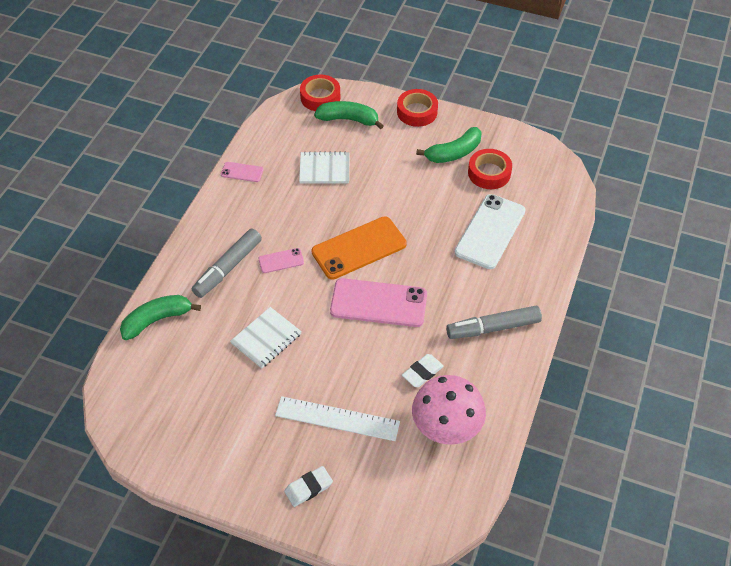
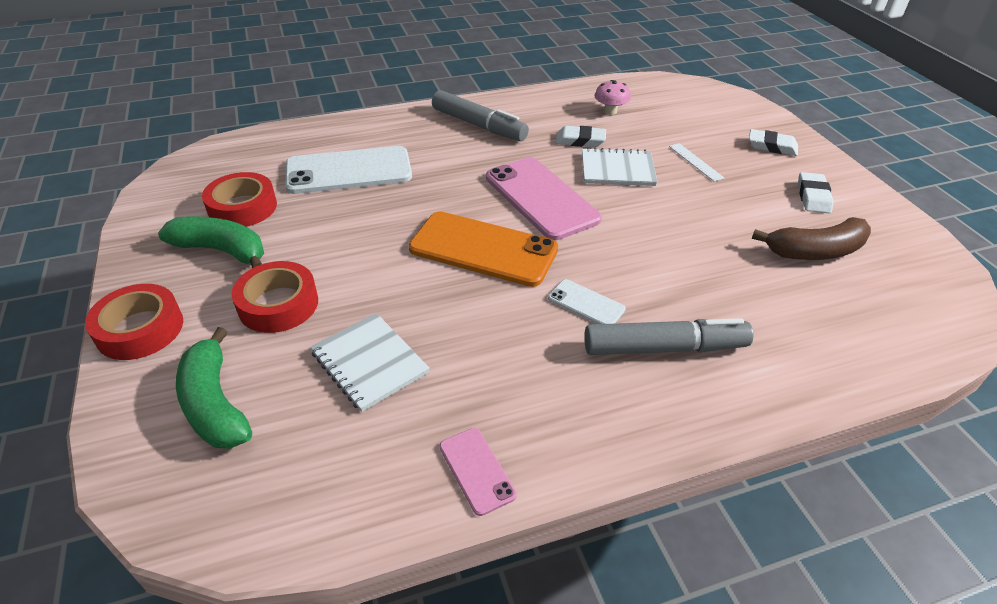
camera: 130 degrees left, 10 degrees down
(157, 320) = (827, 361): green banana -> none
(208, 393) = (815, 251): none -> brown banana
(242, 449) = (813, 196): none -> white eraser
(266, 339) = (697, 250): white notebook -> white notebook (617, 169)
(281, 261) = (586, 303): pink phone -> white phone
(320, 97) = (166, 489): red tape -> red tape (278, 304)
(337, 418) = (695, 162): white ruler -> white ruler, size x0.50
(446, 426) = (610, 111): pink mushroom -> pink mushroom, size x0.48

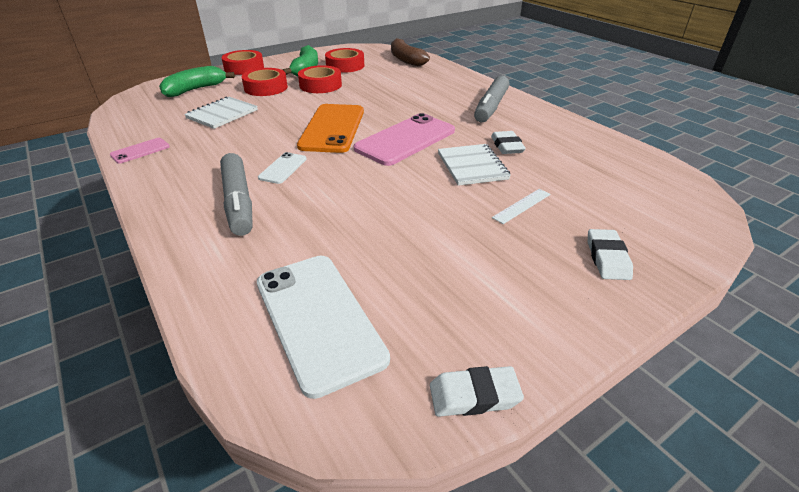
camera: 75 degrees right, 5 degrees down
(312, 242) = (320, 85): none -> red tape
(349, 171) = (398, 81): white phone -> white phone (318, 319)
(610, 111) = (577, 155): pink mushroom -> none
(813, 196) = (511, 289): white eraser -> white eraser (474, 395)
(815, 251) = (396, 286): brown banana -> brown banana (406, 60)

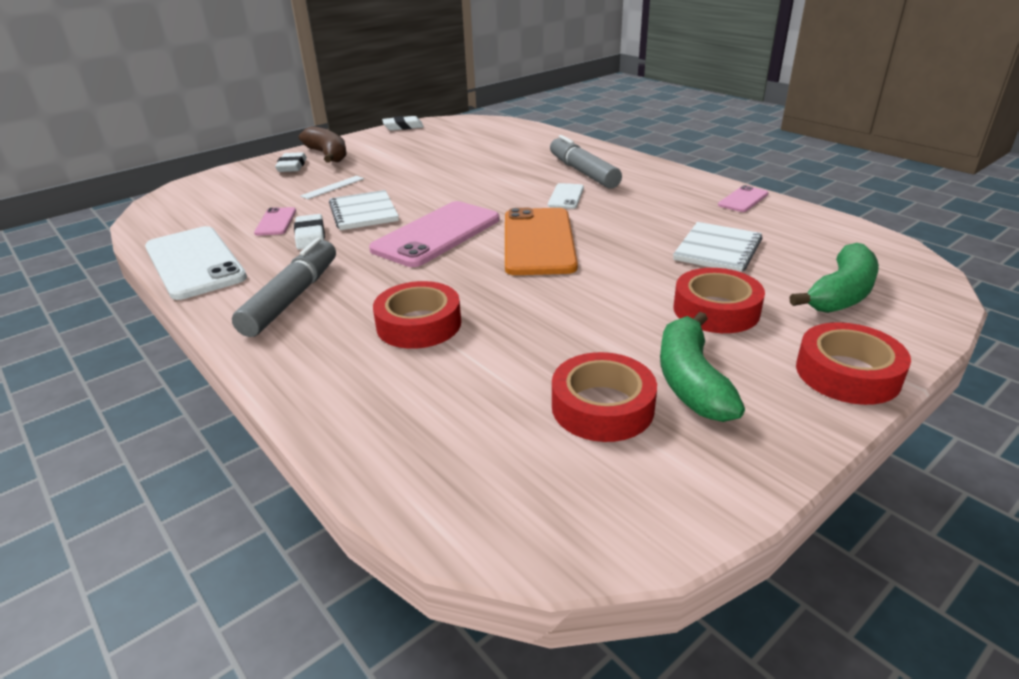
camera: 175 degrees right, 5 degrees down
(318, 319) = (484, 136): white phone -> white phone (194, 263)
(320, 85) = (615, 326): red tape -> red tape (419, 324)
(406, 60) = (440, 457): brown banana -> brown banana (327, 155)
(548, 163) = (276, 222): none -> pink phone

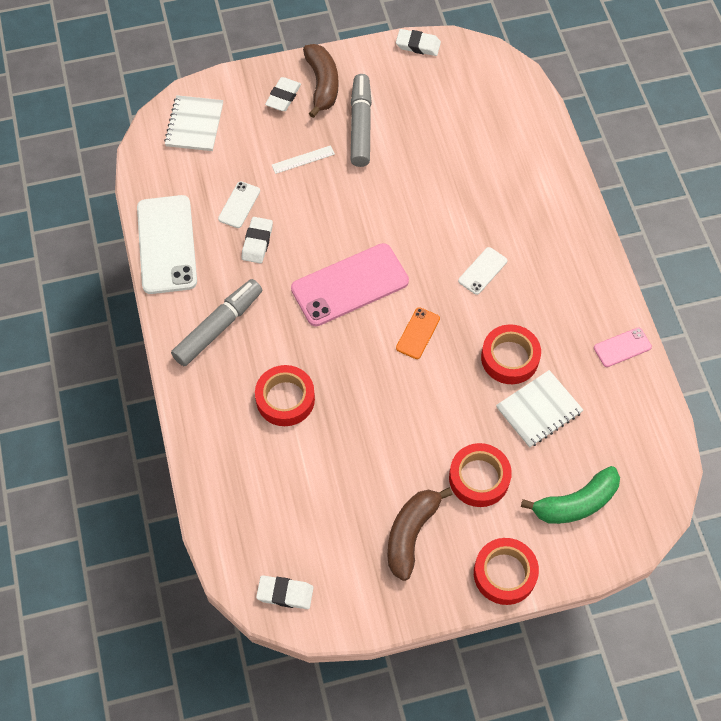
camera: 25 degrees right, 30 degrees up
(276, 222) = (239, 205): pink phone -> white phone
(363, 212) = (310, 221): white notebook -> white notebook (194, 125)
(538, 241) = (418, 333): orange phone -> orange phone, size x0.48
(570, 517) = (285, 593): none -> white eraser
(583, 172) = (526, 232): grey marker -> grey marker (361, 126)
(602, 407) = (348, 529): red tape -> red tape (509, 358)
(691, 381) = (411, 534): green banana -> brown banana

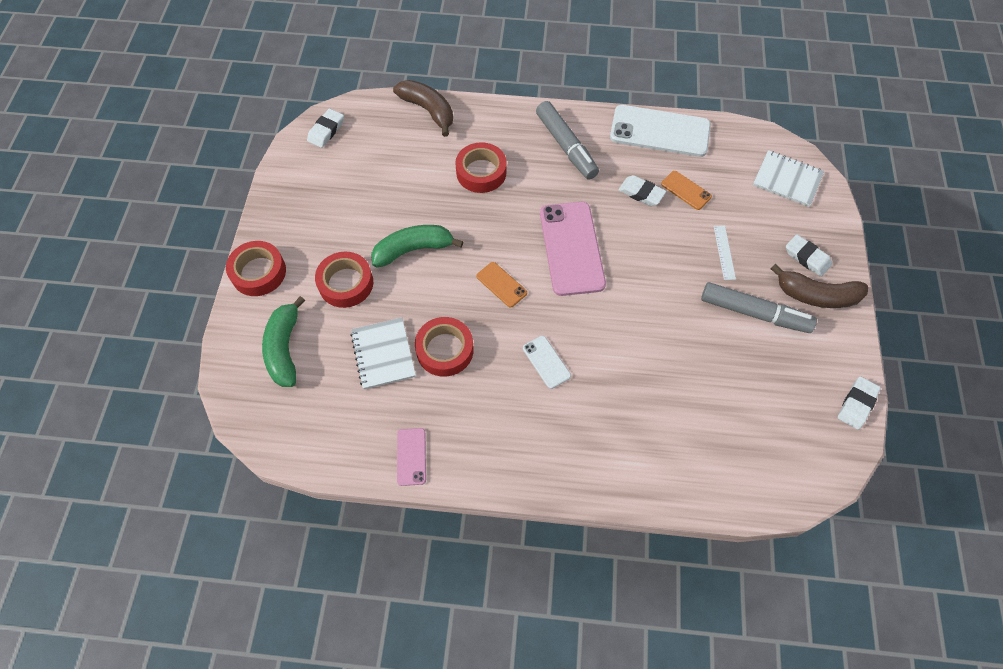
camera: 110 degrees right, 0 degrees up
(239, 205) = (686, 190): white phone -> orange phone
(411, 429) = (413, 249): none -> green banana
(411, 534) = (326, 220): brown banana -> brown banana (428, 110)

